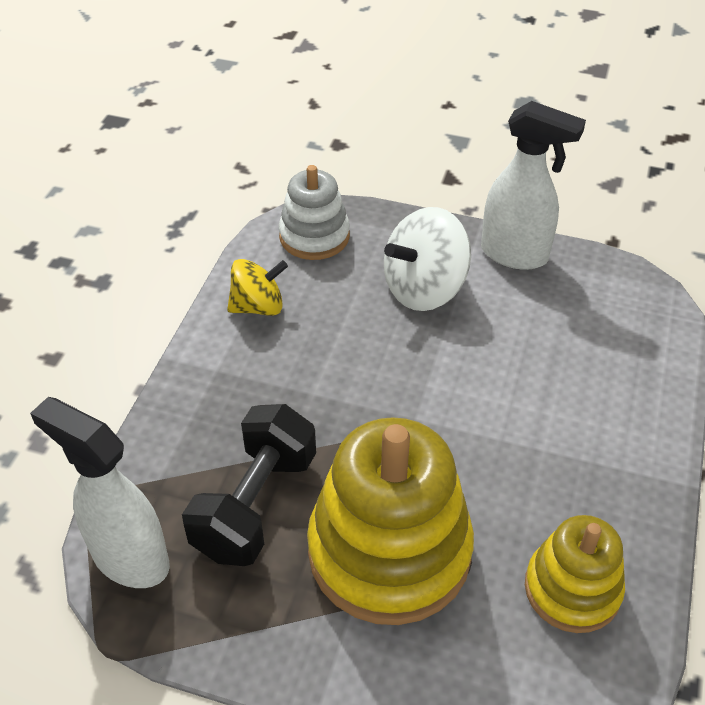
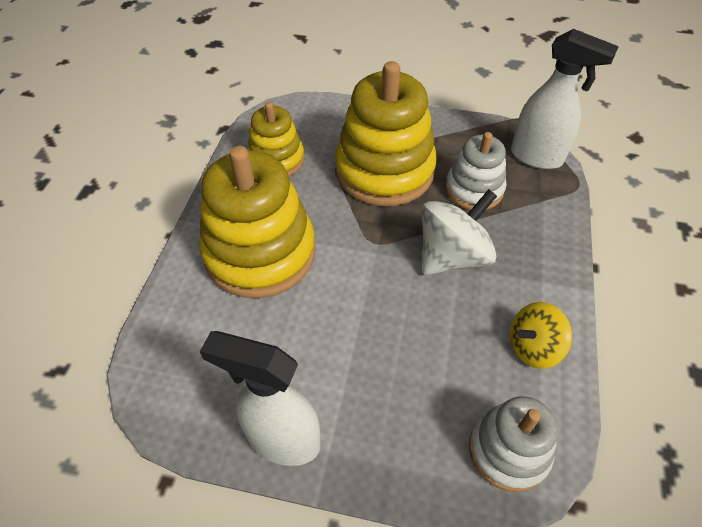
camera: 175 degrees right, 5 degrees up
(255, 504) = (474, 189): black dumbbell -> white stacking toy
(424, 289) = (378, 382): white spinning top -> white spinning top (452, 256)
(569, 428) = (260, 253): none -> yellow stacking toy

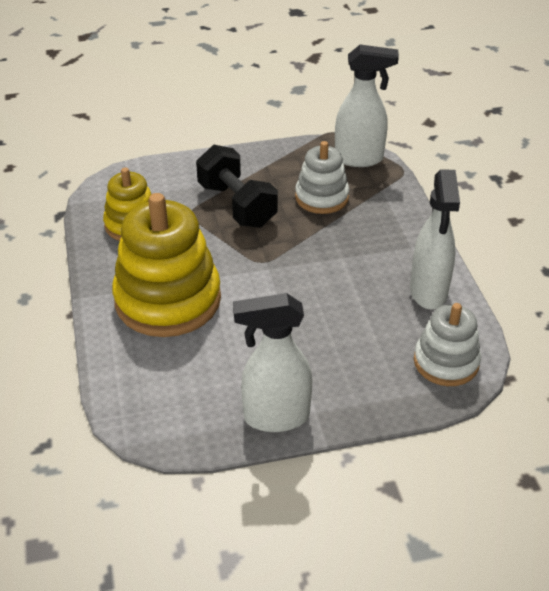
camera: 25 degrees left, 10 degrees down
(384, 170) = (237, 205): yellow stacking toy -> black dumbbell
(452, 256) = (332, 251): white spinning top -> none
(533, 347) = (428, 292): yellow spinning top -> white spray bottle

